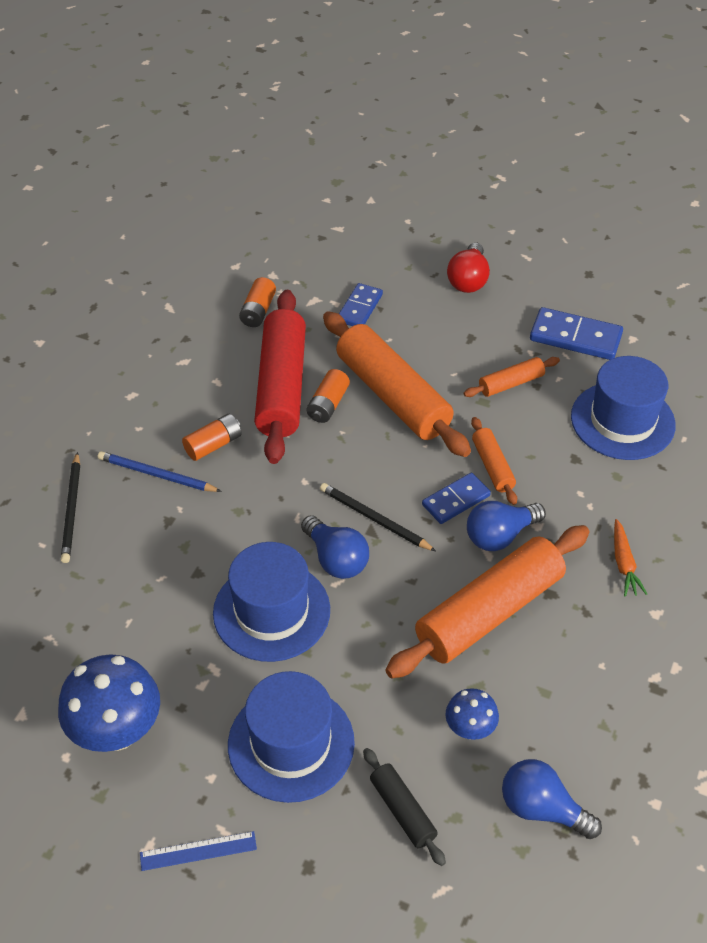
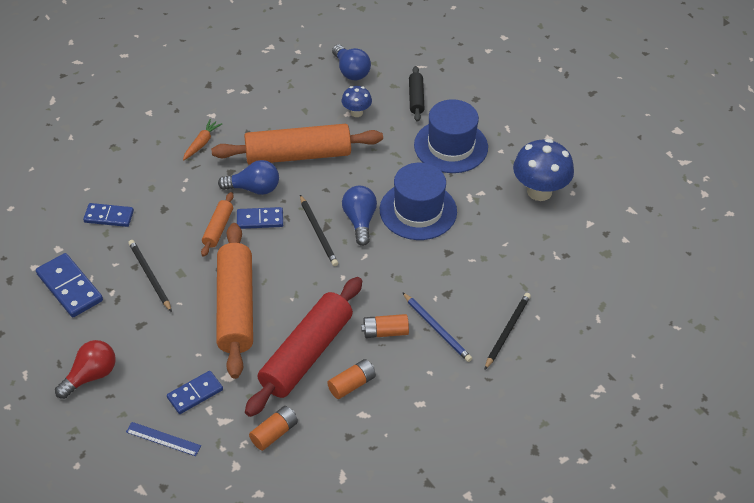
camera: 150 degrees left, 0 degrees up
(198, 851) = (524, 126): blue ruler -> blue ruler (163, 439)
(328, 404) = (285, 323): orange battery -> orange battery (352, 384)
(511, 383) = (150, 276): orange rolling pin -> black pencil
(622, 421) = (109, 216): blue hat -> blue domino

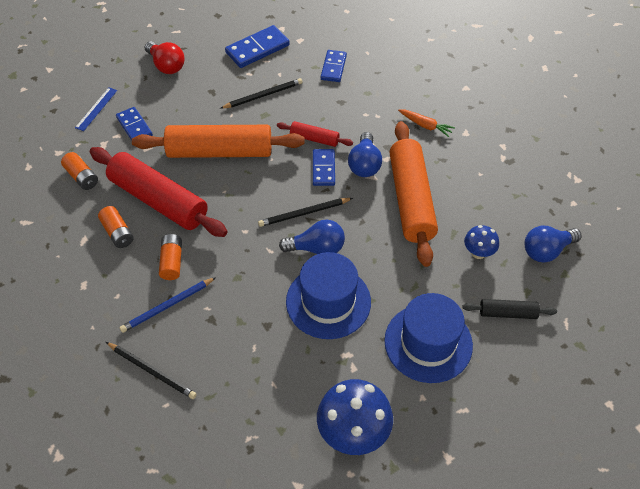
camera: 95 degrees right, 5 degrees up
(218, 228) = (314, 139): orange rolling pin -> red rolling pin

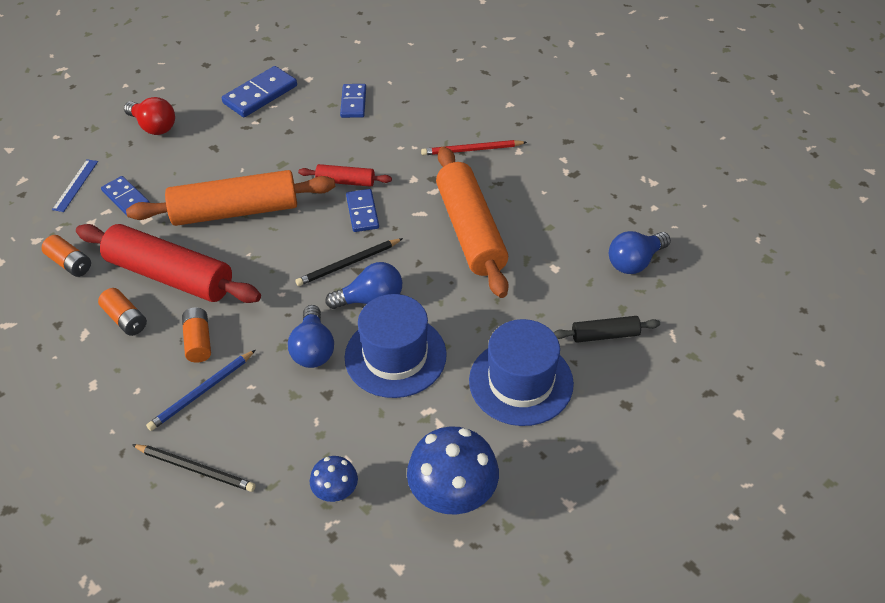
camera: 10 degrees left, 5 degrees down
(263, 95) = (276, 143): black pencil -> none
(364, 164) = (409, 201): blue light bulb -> blue light bulb (313, 349)
(425, 126) = (471, 150): orange carrot -> red pencil
(478, 253) = (559, 276): blue mushroom -> blue mushroom (336, 492)

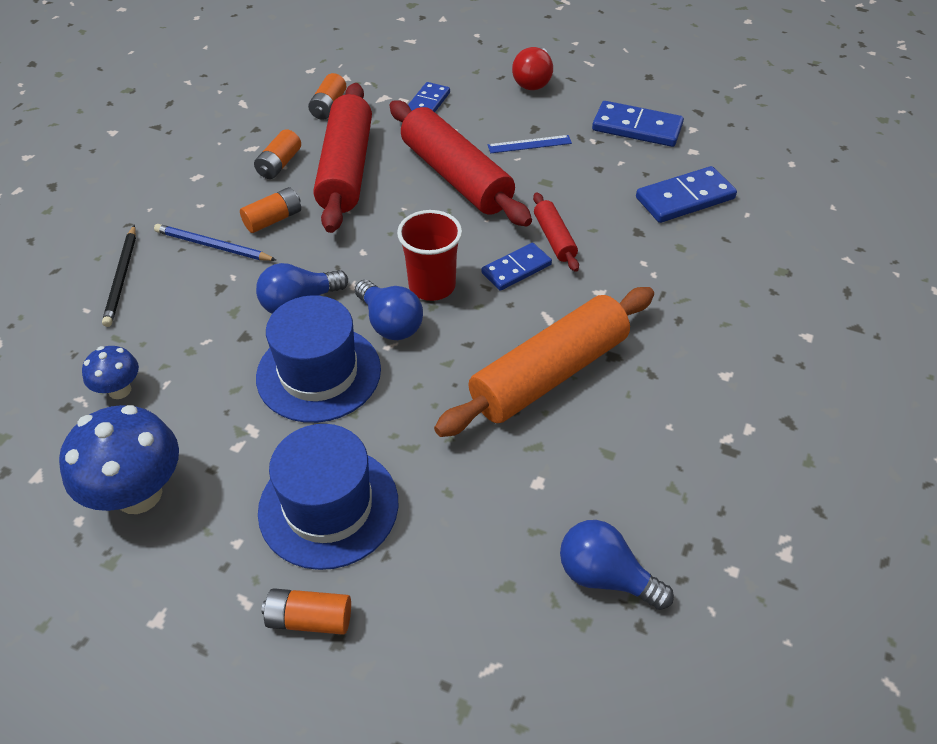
camera: 65 degrees right, 0 degrees up
(75, 185) = (424, 70): blue ruler -> blue ruler (529, 144)
(235, 211) = (456, 177): orange rolling pin -> red rolling pin
(348, 264) = (432, 286): black pencil -> red cup
(353, 103) = (685, 198): blue domino -> blue domino, size x1.50
(471, 150) = (690, 327): red pencil -> none
(604, 415) = (309, 619): none -> orange battery
(605, 335) = (448, 579): black rolling pin -> none

